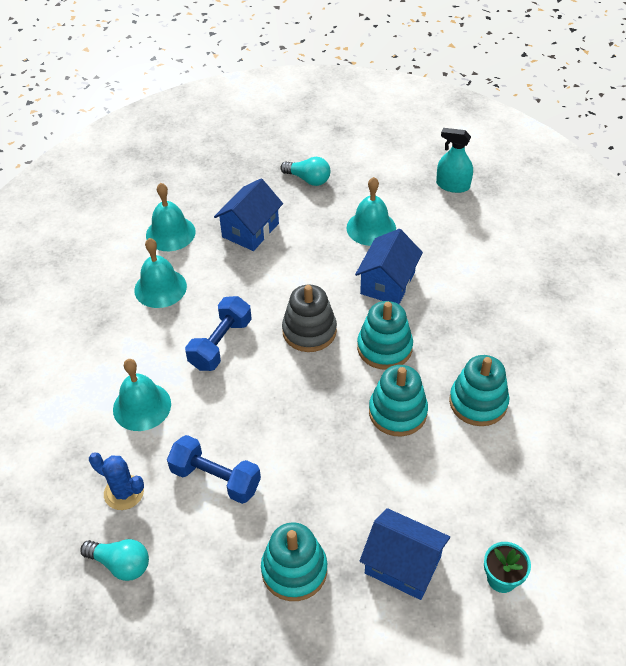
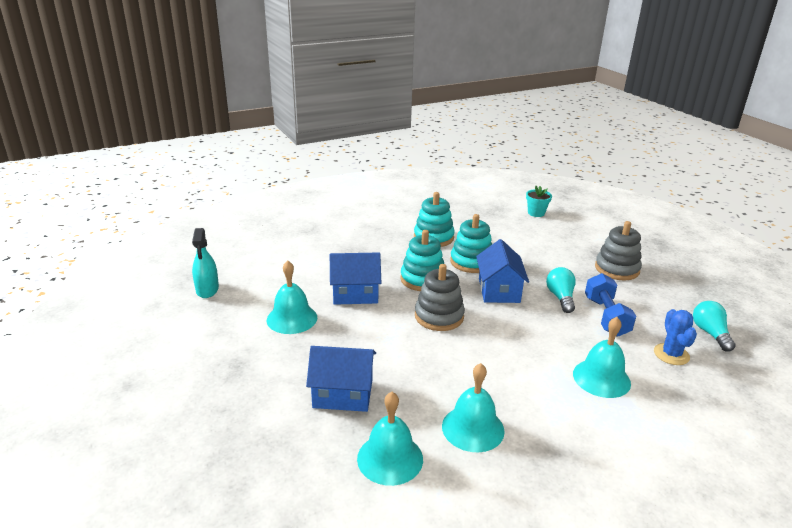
camera: 120 degrees left, 20 degrees down
(221, 344) = (497, 358): blue dumbbell -> none
(294, 570) = (617, 269): turquoise stacking toy -> grey stacking toy
(308, 179) = (236, 379): turquoise light bulb -> turquoise light bulb (560, 298)
(402, 565) = (566, 238): blue house -> blue house (499, 290)

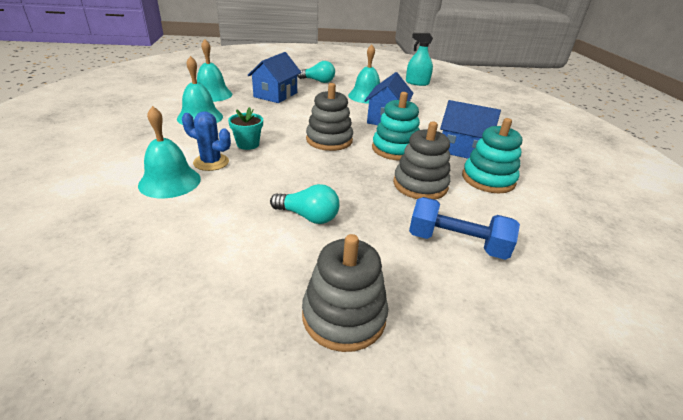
camera: 110 degrees right, 5 degrees up
(471, 262) = (420, 185): turquoise stacking toy -> grey stacking toy
(499, 290) = (350, 181): blue house -> blue house (462, 149)
(536, 213) = (591, 313): turquoise flower pot -> turquoise flower pot (248, 144)
(606, 317) = (244, 233): blue dumbbell -> blue dumbbell (456, 243)
(671, 354) = (133, 246): blue cactus -> blue cactus (211, 162)
(710, 333) = (110, 319): turquoise light bulb -> turquoise light bulb (318, 81)

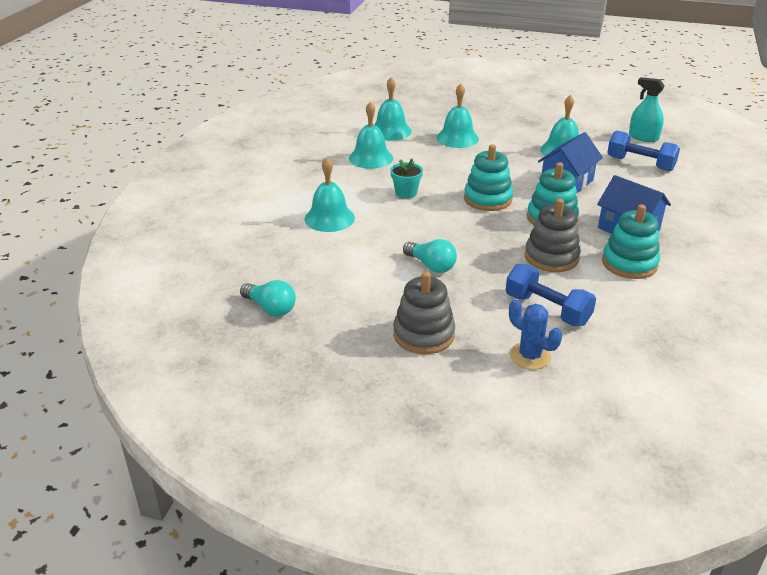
camera: 25 degrees right, 0 degrees up
(211, 162) = (367, 206): blue cactus -> blue cactus (530, 356)
(275, 95) = (457, 138): blue house -> turquoise bell
(318, 81) = (515, 123): turquoise light bulb -> turquoise light bulb (270, 308)
(329, 140) = (487, 199): grey stacking toy -> turquoise stacking toy
(429, 100) = (640, 164): none -> blue dumbbell

